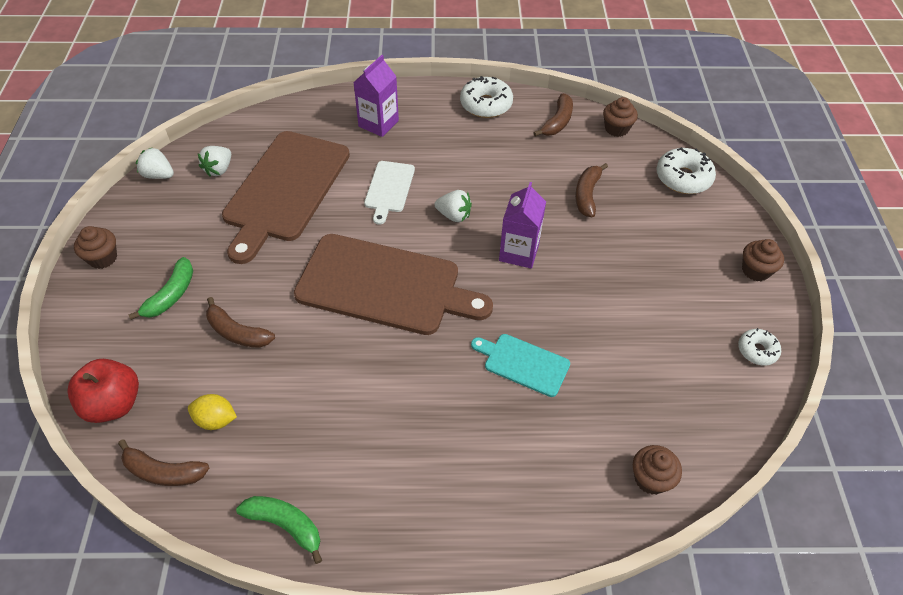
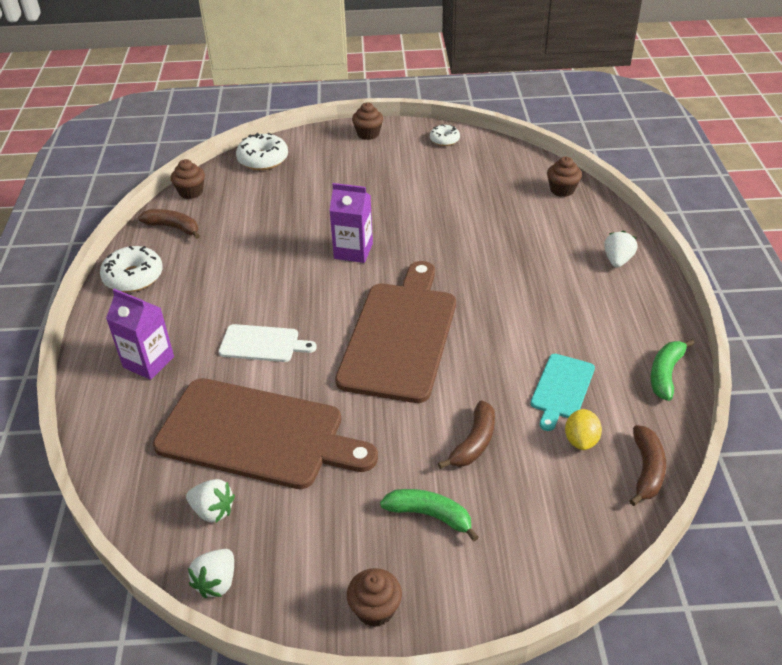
camera: 90 degrees left, 10 degrees down
(113, 404) = (585, 534): red apple -> none
(454, 215) = (305, 293): white strawberry -> white strawberry (617, 260)
(523, 363) = (476, 247): turquoise cutting board -> turquoise cutting board (561, 389)
(587, 195) = (281, 211): brown banana -> none

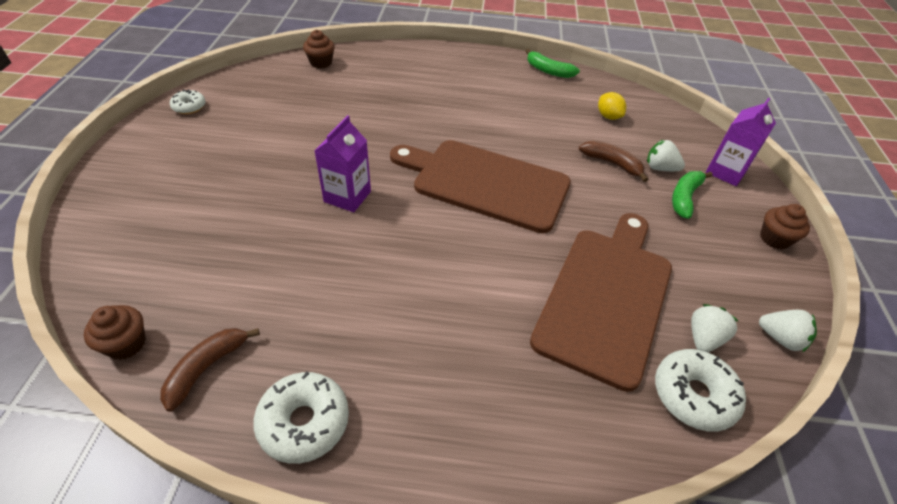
camera: 85 degrees left, 5 degrees up
(148, 362) = (488, 399): purple carton -> purple carton (725, 172)
(263, 159) = (104, 255): white donut -> white donut (693, 395)
(263, 344) = (476, 283): white cutting board -> none
(368, 134) = (128, 156): brown cupcake -> none
(561, 389) = (559, 113): turquoise cutting board -> none
(581, 440) = (608, 116): yellow lemon -> yellow lemon turned 45 degrees clockwise
(617, 260) = (425, 60): white strawberry -> white strawberry (660, 168)
(647, 470) = (632, 98): brown banana -> none

